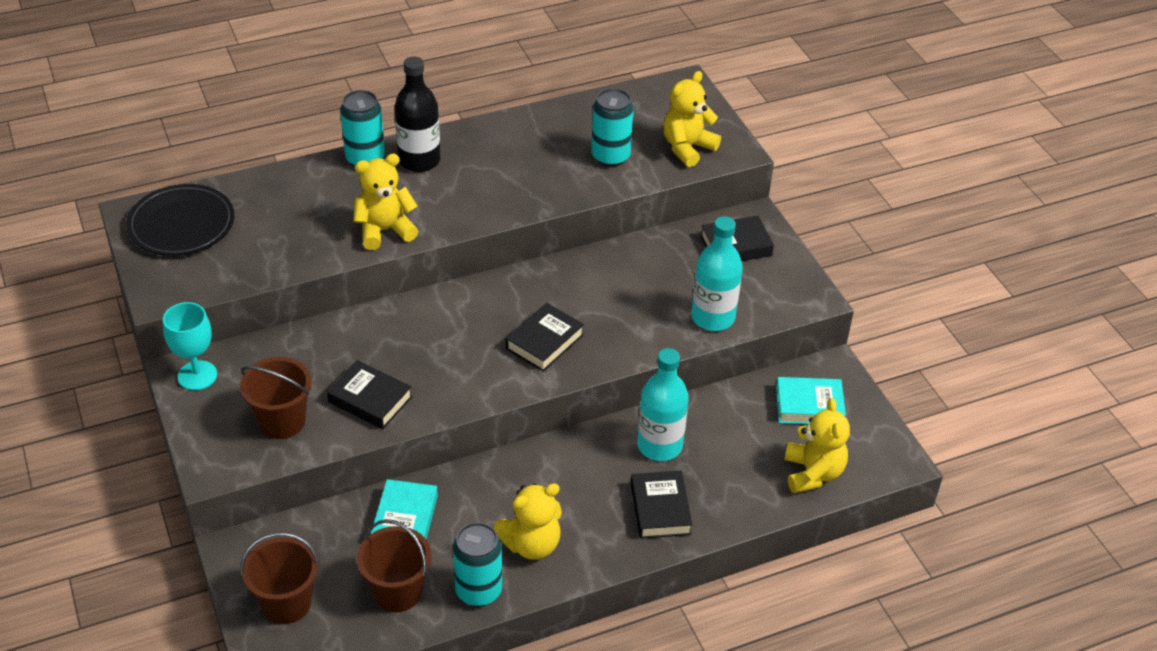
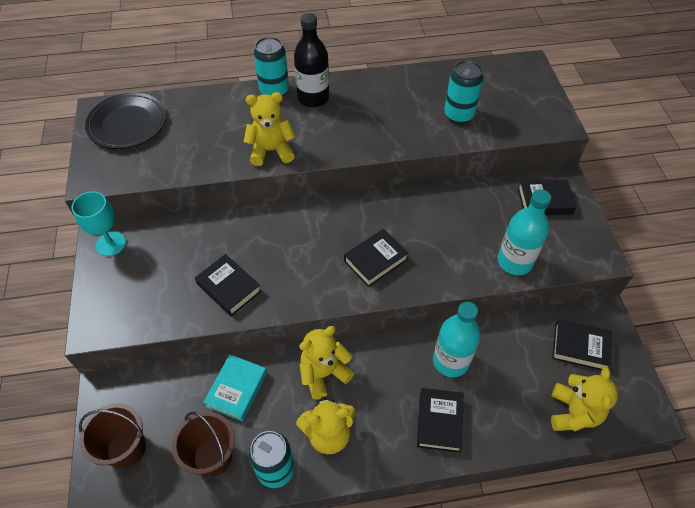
camera: 15 degrees right, 10 degrees up
(282, 421) = (158, 295): brown bucket -> none
(687, 148) = (521, 116): yellow teddy bear -> yellow teddy bear (324, 373)
(809, 406) = (580, 347): turquoise book -> black book

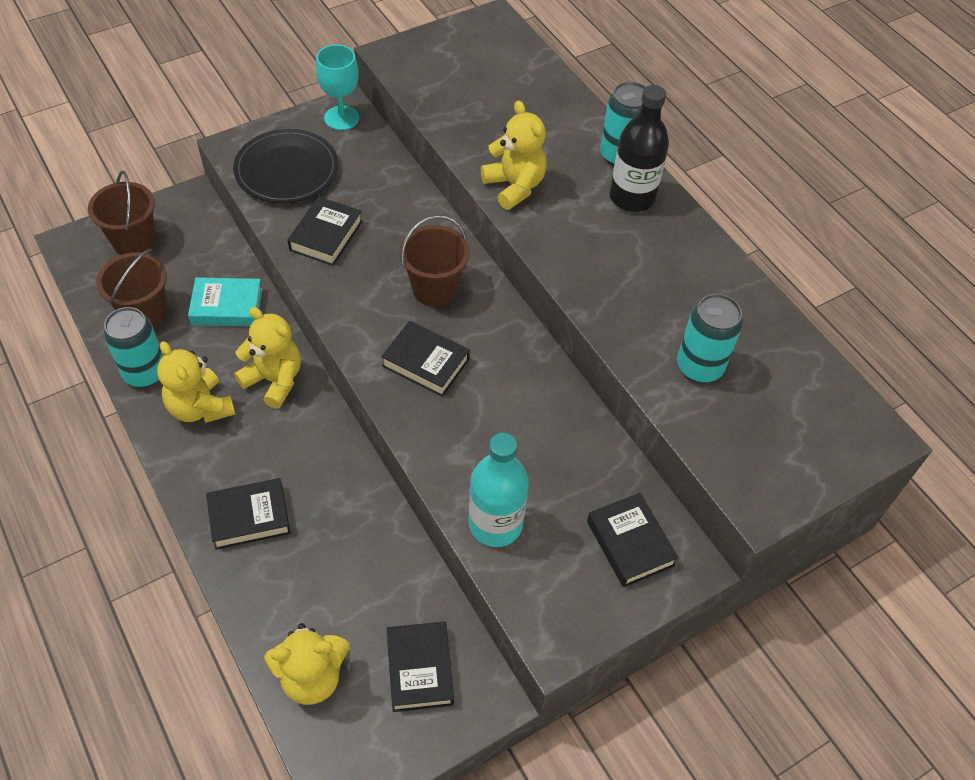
camera: 65 degrees right, 0 degrees up
(127, 124) = (486, 50): black plate -> black plate (287, 170)
(313, 236) = (434, 289): none -> brown bucket
(450, 361) = (339, 509): turquoise bottle -> none

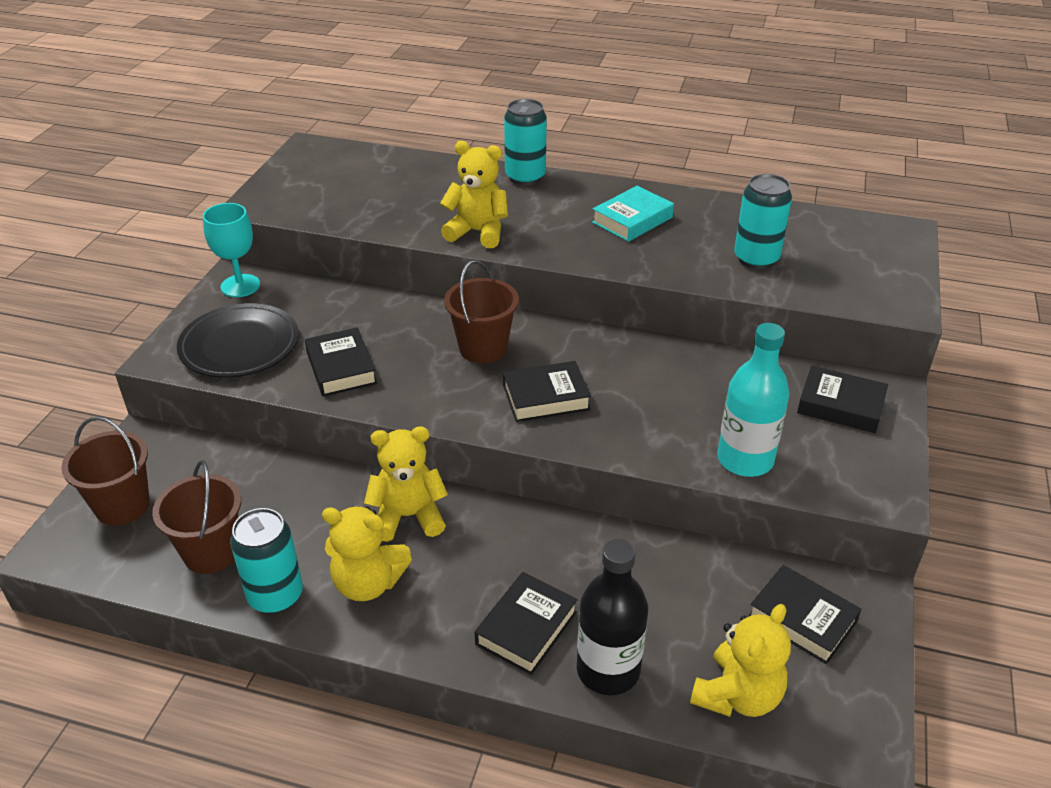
camera: 40 degrees left, 15 degrees down
(227, 306) = (289, 494): turquoise book -> turquoise book (632, 220)
(632, 197) = (569, 195): black bottle -> black bottle (608, 670)

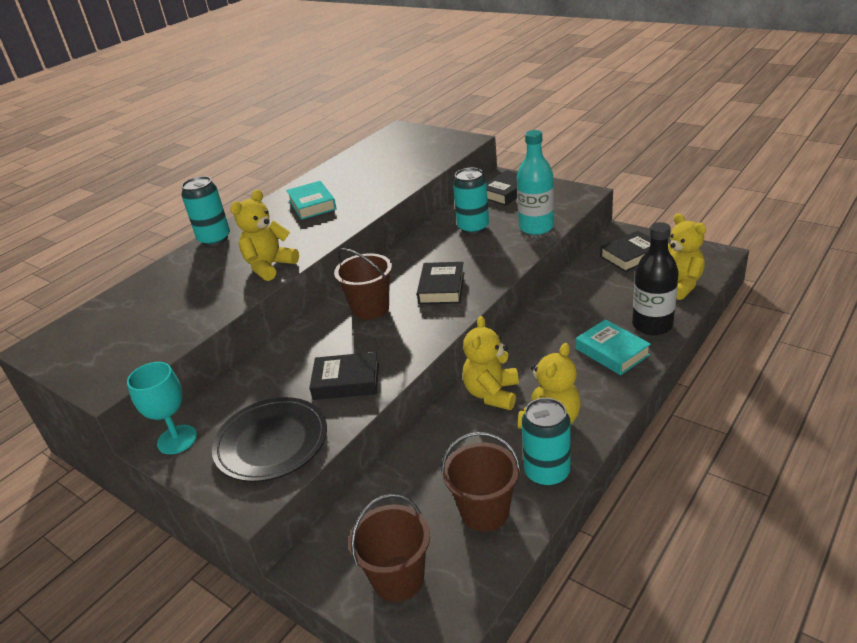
camera: 65 degrees left, 5 degrees down
(526, 628) = (612, 352): black book -> turquoise book
(756, 259) = (391, 171): turquoise can -> turquoise can (473, 228)

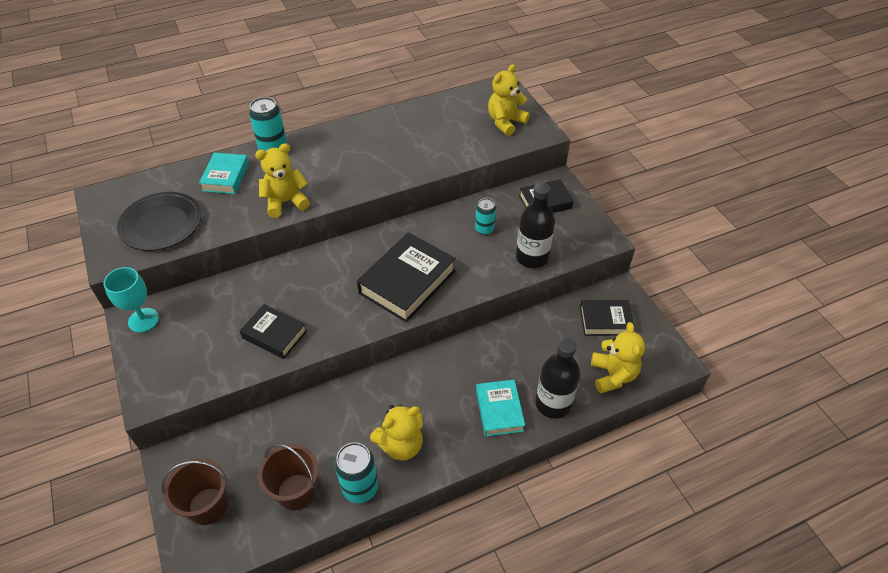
camera: 25 degrees right, 15 degrees up
(271, 443) = (192, 360): black plate -> black plate (161, 224)
(312, 205) = (365, 148): turquoise book -> turquoise book (225, 177)
(370, 308) = (343, 273): brown bucket -> none
(442, 288) = (407, 282): black book -> black book, size x1.66
(473, 228) = (484, 229): turquoise can -> turquoise can, size x0.64
(492, 394) = (383, 394): yellow teddy bear -> yellow teddy bear (505, 122)
(536, 227) = (532, 257): turquoise bottle -> black bottle

